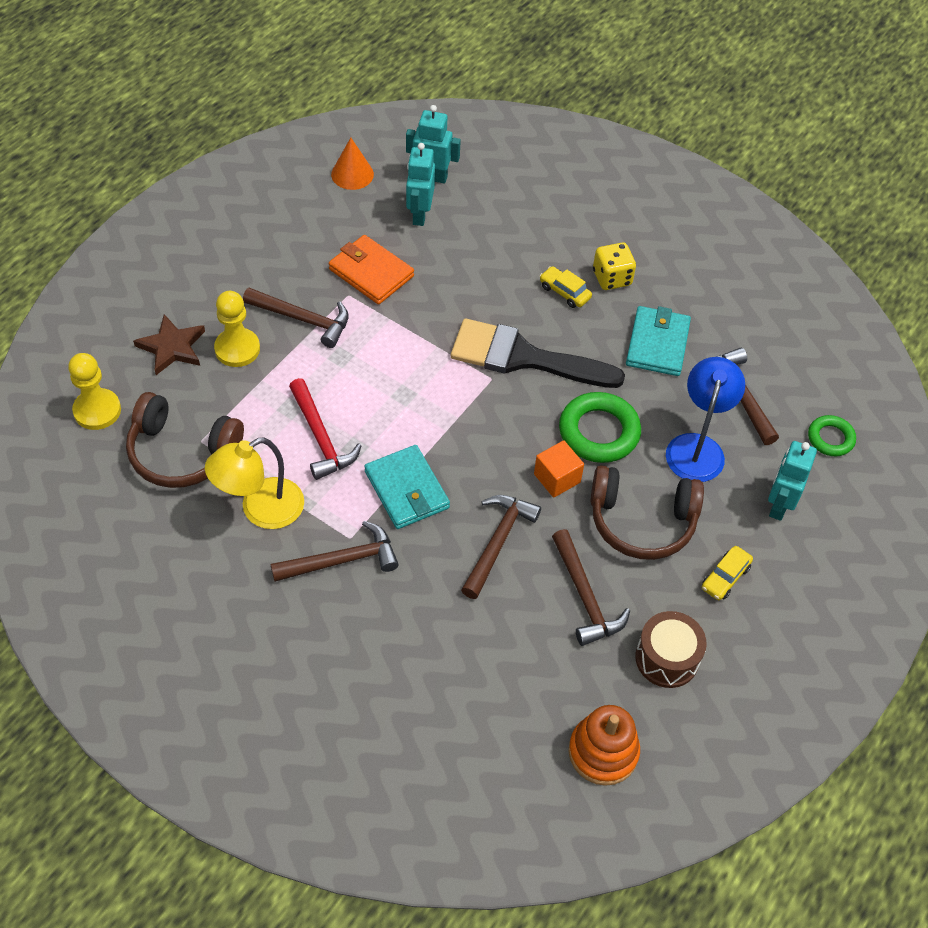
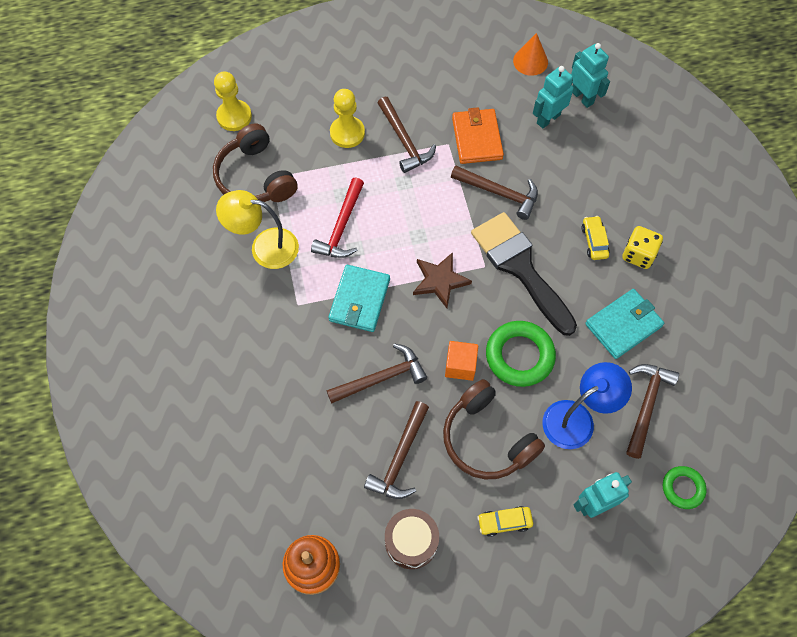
camera: 45 degrees right, 10 degrees up
(172, 347) = (311, 105): brown star -> brown star (440, 281)
(342, 560) = (279, 315): brown hammer -> brown hammer (499, 193)

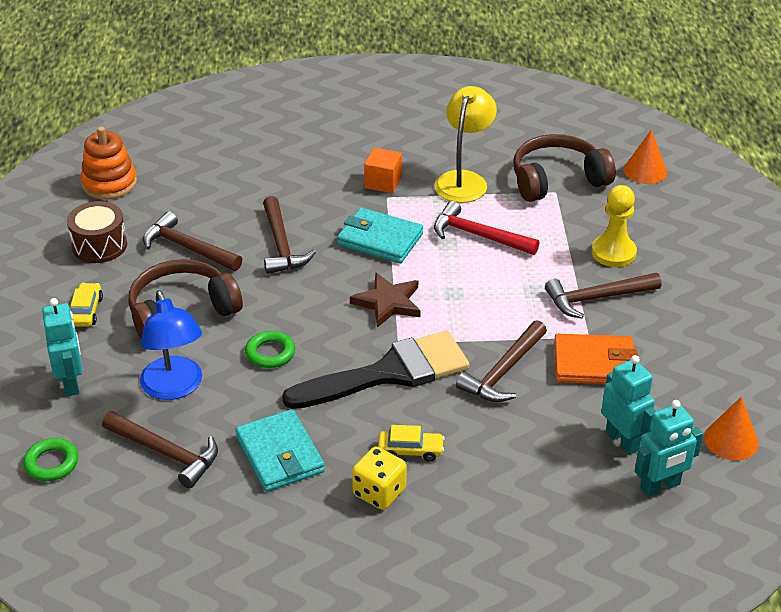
camera: 100 degrees right, 25 degrees down
(234, 116) = (645, 171): yellow pawn -> orange cone
(460, 365) = (275, 304): orange cube -> orange cube (383, 182)
(519, 356) = (270, 353): green ring -> green ring, size x0.59

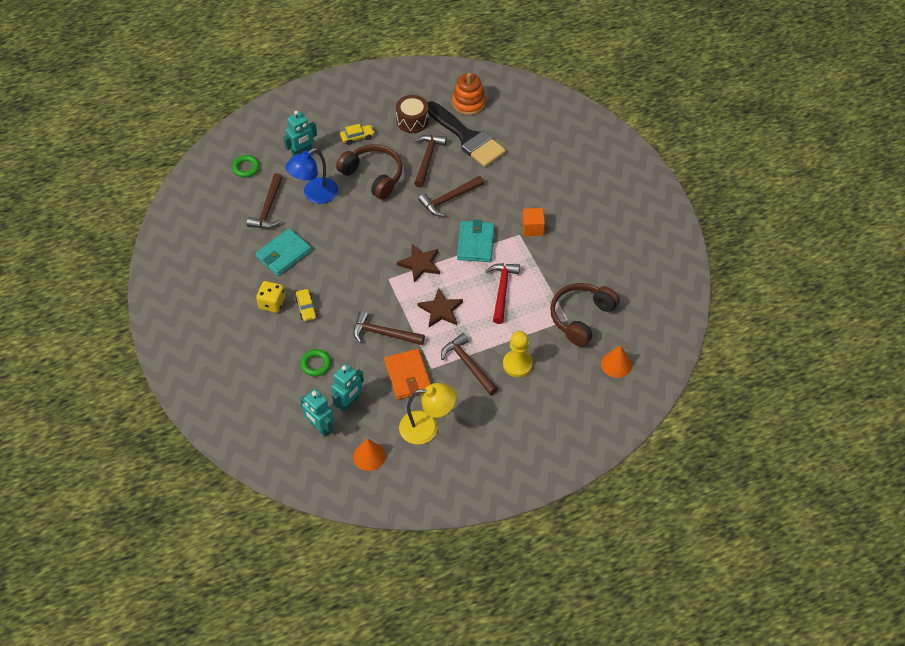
camera: 70 degrees right, 15 degrees up
(270, 353) = (356, 225): green ring -> green ring (315, 364)
(389, 373) = (361, 281): black brush -> black brush (467, 137)
(464, 180) = (556, 268): yellow lamp -> yellow lamp (427, 427)
(486, 302) = (441, 310): none -> brown star
(557, 180) = (581, 317): brown headphones -> brown headphones turned 105 degrees counterclockwise

